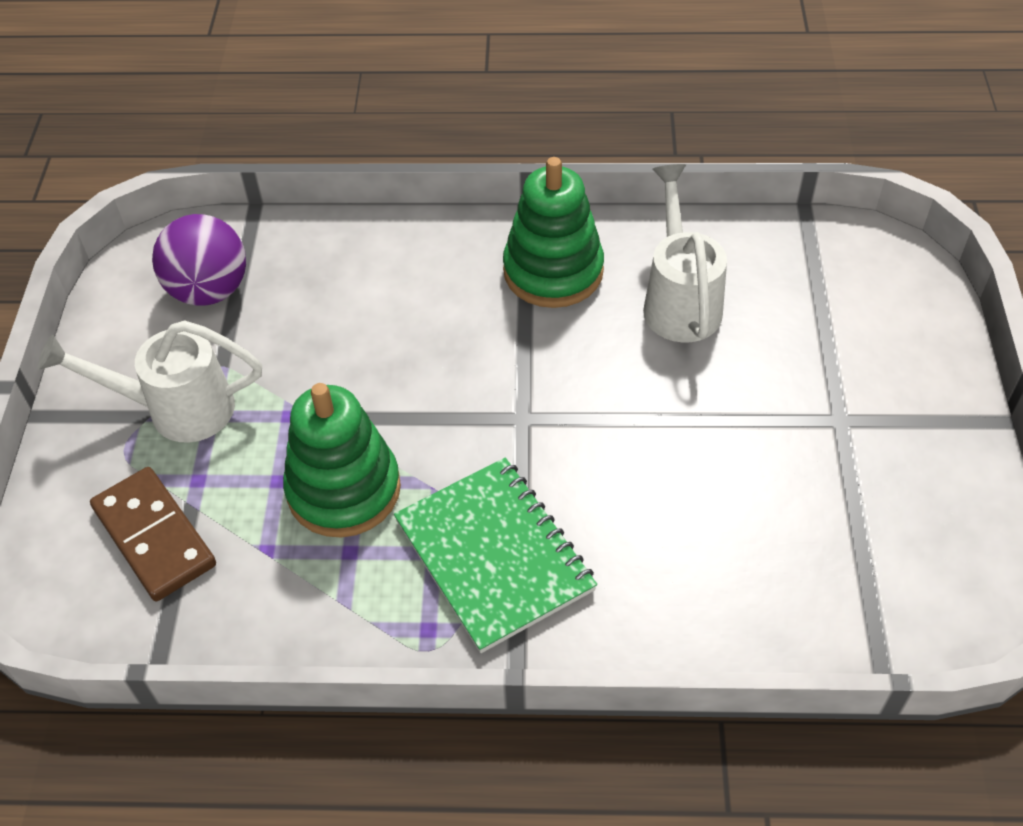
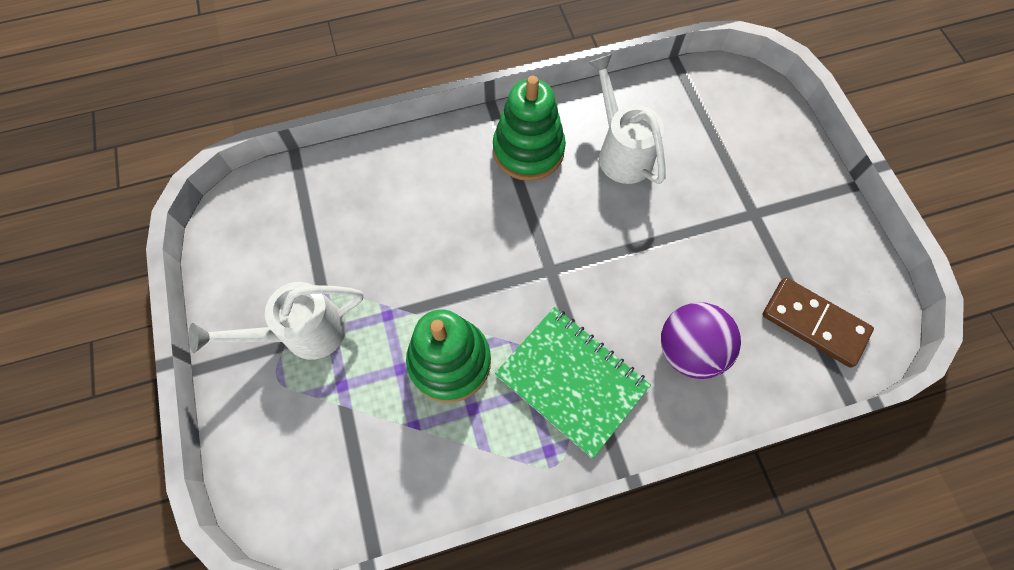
camera: 20 degrees left, 15 degrees up
(154, 536) = (328, 440): brown domino -> brown domino (814, 323)
(209, 290) = (288, 230): purple ball -> purple ball (689, 350)

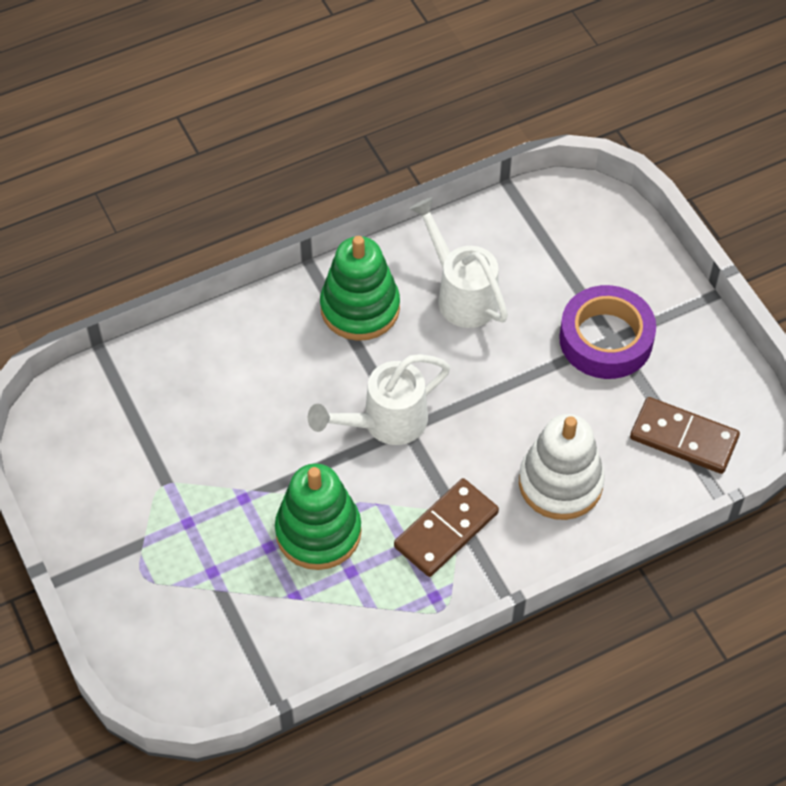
camera: 10 degrees left, 10 degrees down
(302, 333) = (158, 529): white watering can -> white watering can (384, 423)
(572, 381) = (446, 530): green notebook -> brown domino
(689, 350) = (560, 483): purple ball -> white stacking toy
(748, 213) = (606, 339): none -> purple tape

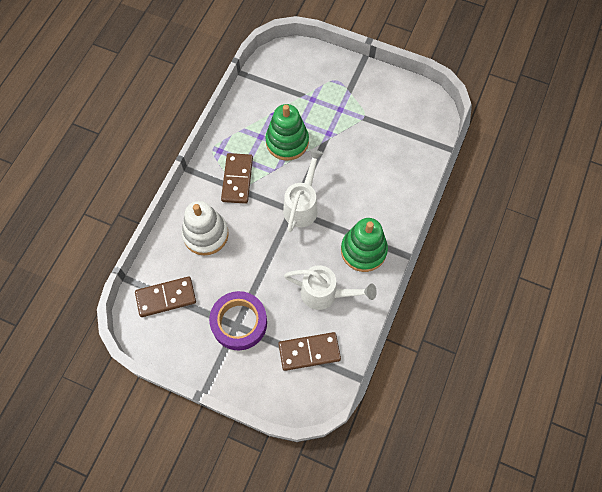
camera: 140 degrees right, 10 degrees up
(543, 247) = (309, 352): none -> brown domino

